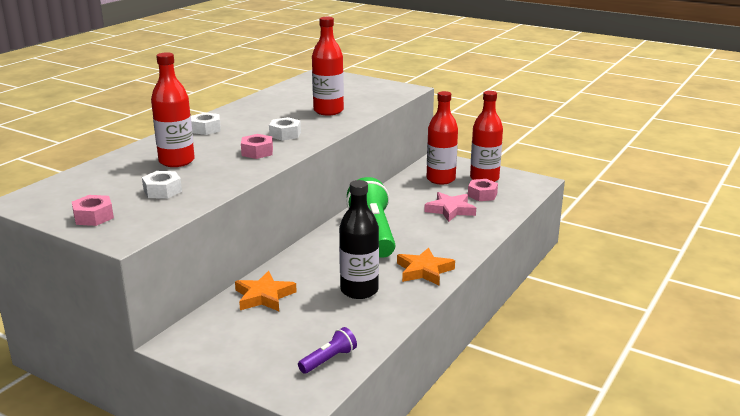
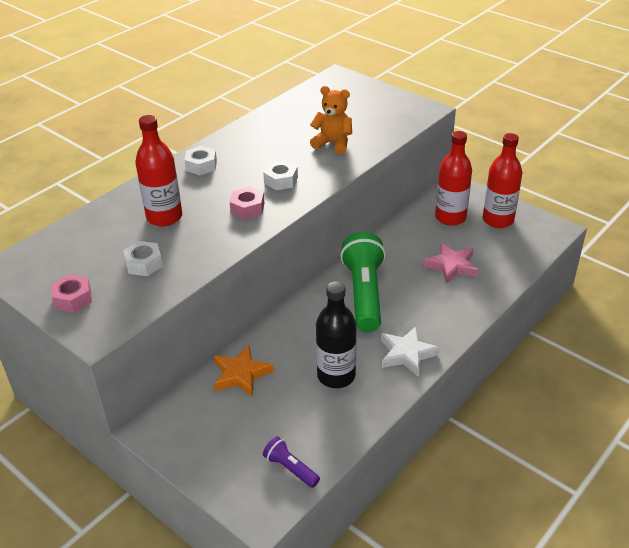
camera: 10 degrees right, 15 degrees up
(328, 111) = (333, 143): red bottle -> orange teddy bear
(329, 360) = (290, 468): purple flashlight -> purple flashlight turned 105 degrees counterclockwise
(424, 270) = (407, 354): orange star -> white star
(482, 195) = (490, 245): pink nut -> none

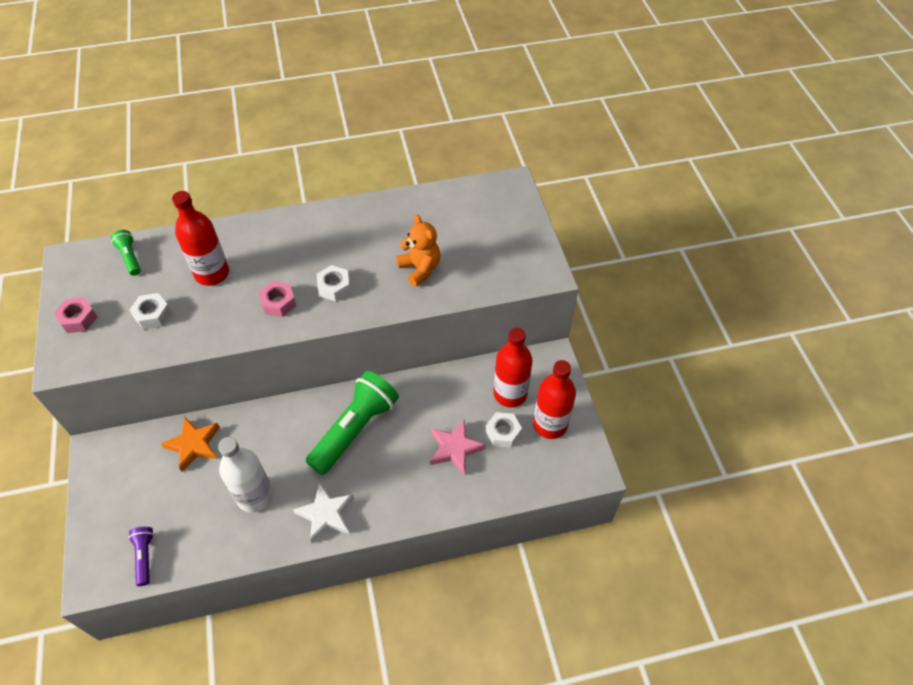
camera: 35 degrees right, 15 degrees up
(70, 240) = (130, 257): none -> green flashlight
(201, 165) = (292, 232): white nut -> white nut (503, 433)
(336, 376) = (255, 496): black bottle -> white bottle

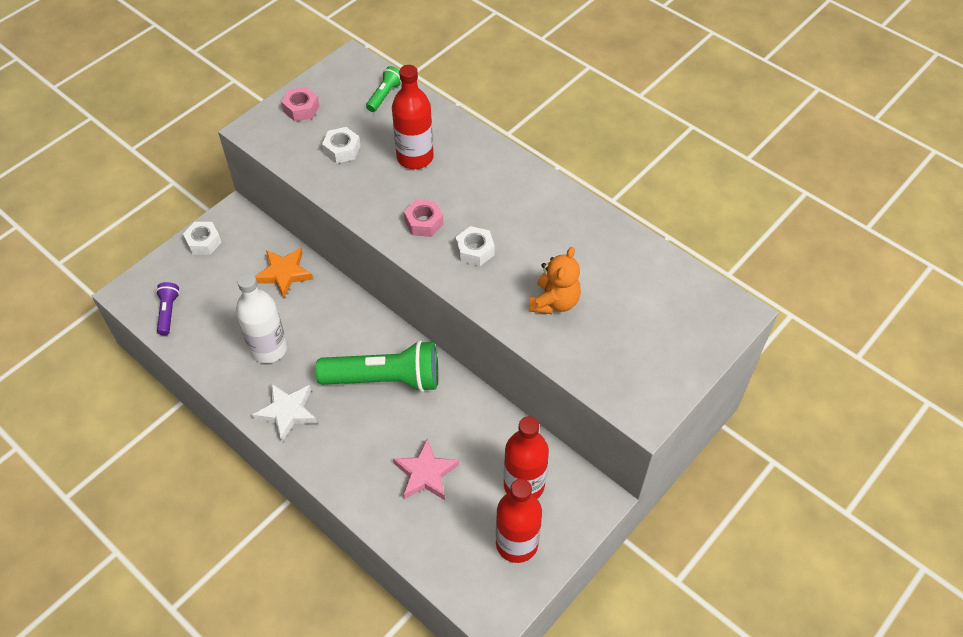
camera: 55 degrees right, 0 degrees up
(145, 556) = (168, 312): purple flashlight -> purple flashlight turned 45 degrees counterclockwise
(503, 433) = (474, 505): white nut -> white nut (203, 242)

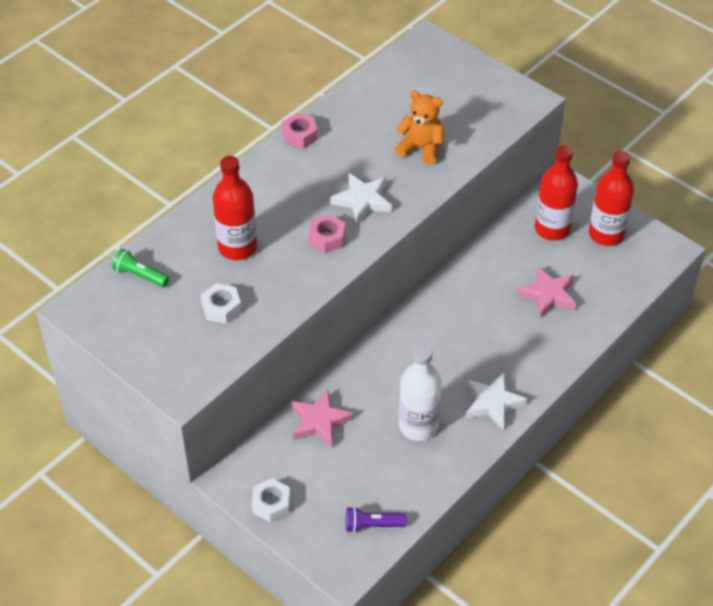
camera: 90 degrees left, 5 degrees down
(284, 274) = (319, 421): orange star -> pink star
(301, 109) = (153, 349): pink nut -> pink nut (300, 135)
(385, 379) = (450, 328): green flashlight -> none
(475, 250) = (362, 200): white nut -> white star

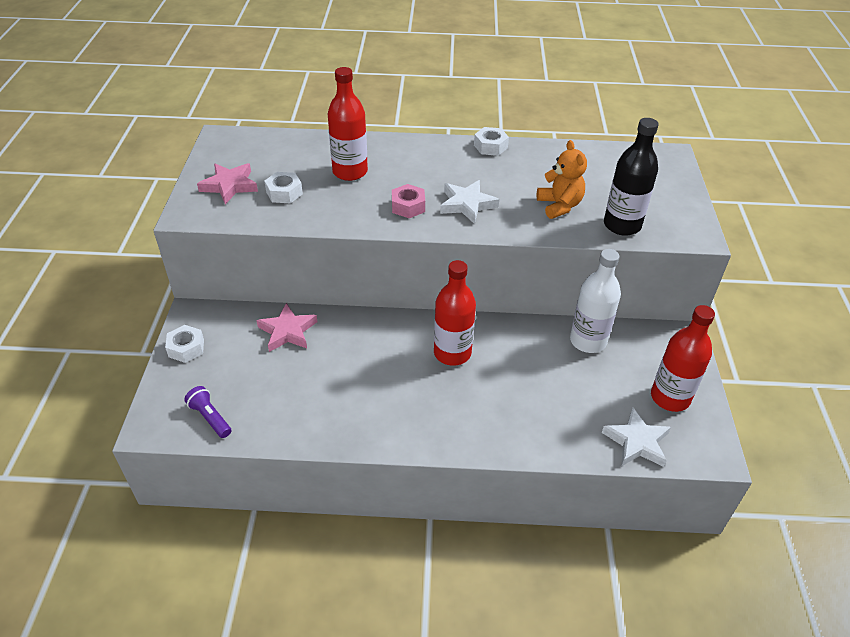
camera: 50 degrees right, 5 degrees down
(140, 275) = (277, 146): green flashlight -> none
(300, 135) = (490, 146): pink nut -> white nut
(418, 426) = (335, 390): white bottle -> white bottle (588, 341)
(479, 130) = (622, 225): none -> black bottle
(493, 403) = (404, 424): white star -> white star (637, 442)
(548, 295) = (557, 396): pink star -> pink star (229, 186)
(552, 229) = (629, 359): red bottle -> red bottle (452, 353)

